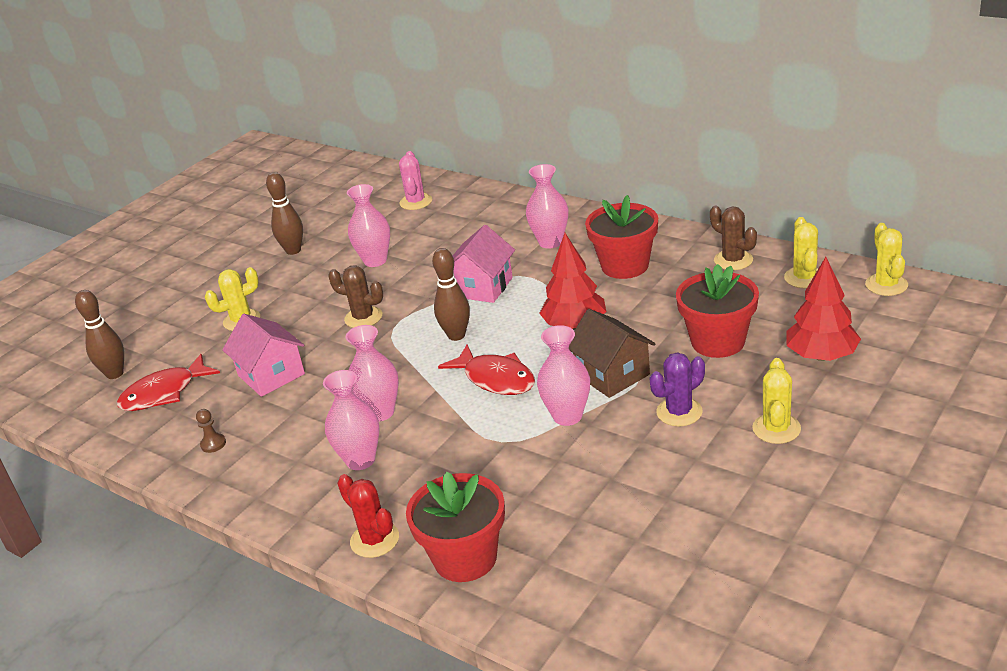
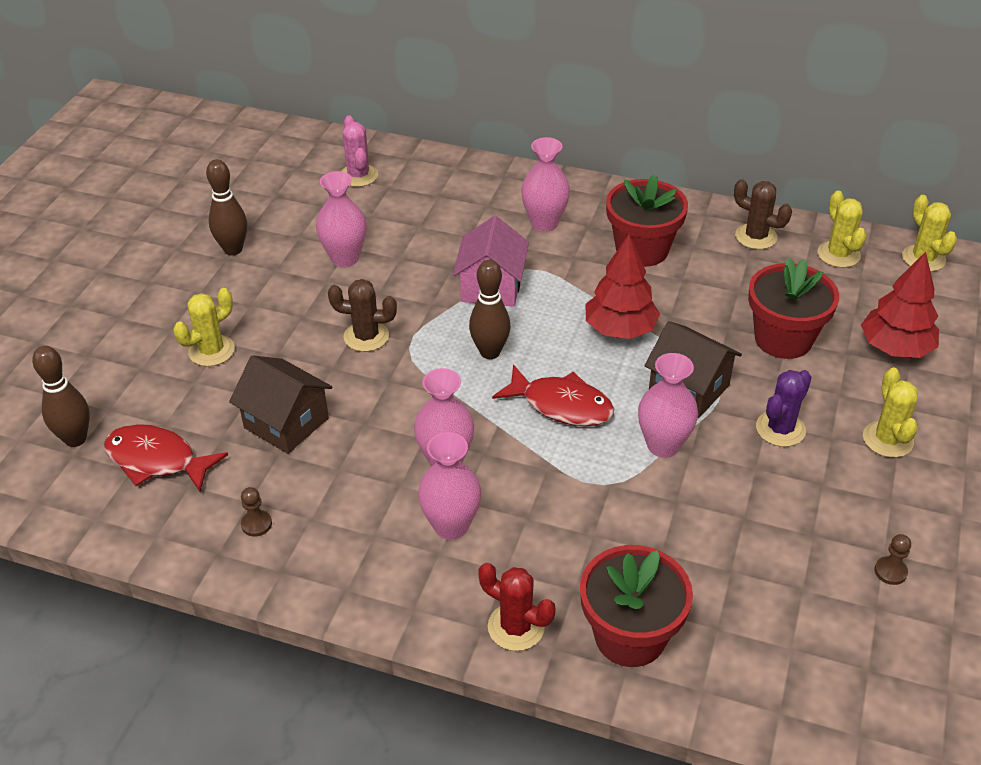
camera: 20 degrees left, 10 degrees up
(164, 393) = (157, 460): red fish -> red fish turned 75 degrees clockwise
(271, 375) = (286, 423): pink house -> brown house
(725, 535) = (890, 571): none -> brown pawn

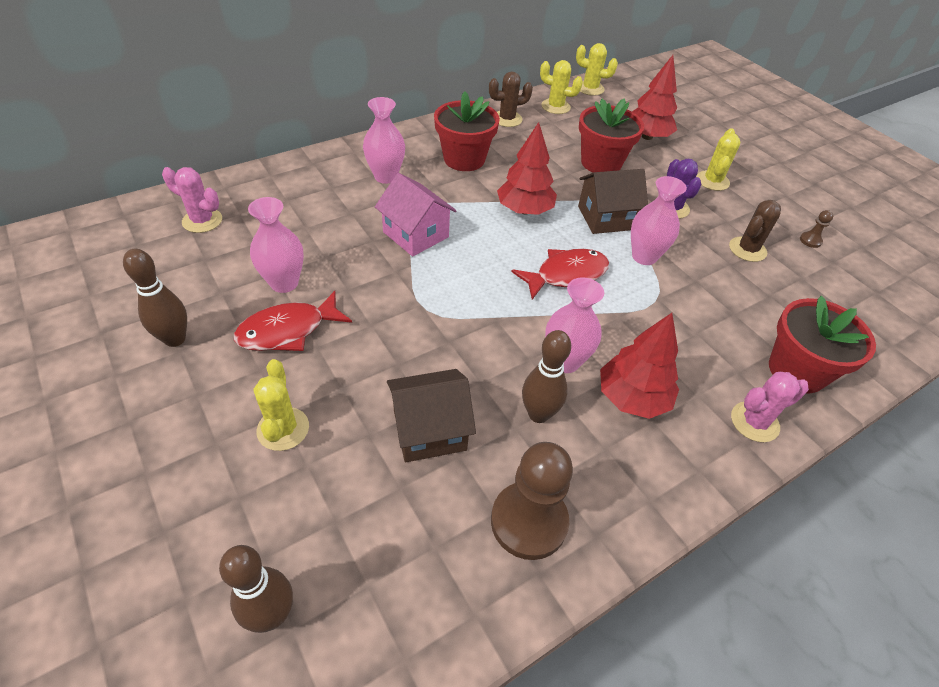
camera: 55 degrees left, 5 degrees up
(157, 460) = (377, 555): red fish -> red fish (288, 330)
(256, 524) = (529, 521): brown pawn -> brown pawn, size x2.41
(366, 336) = (387, 324): brown cactus -> brown cactus (747, 249)
(451, 526) = (632, 398): pink vase -> red tree
(490, 352) = (479, 274): brown bowling pin -> brown bowling pin (538, 414)
(516, 627) = (754, 422): red cactus -> pink cactus
(887, 439) = (712, 181): yellow cactus -> yellow cactus turned 75 degrees clockwise

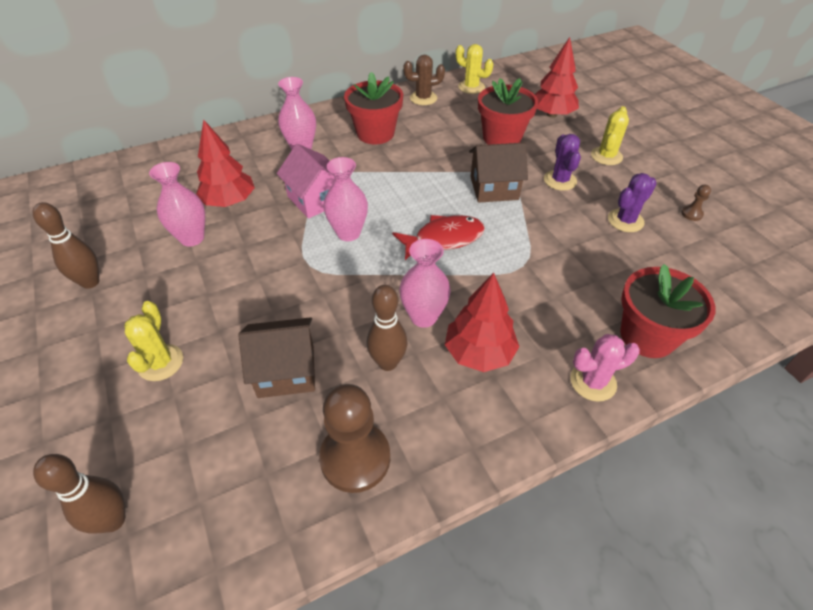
camera: 10 degrees right, 0 degrees up
(202, 221) = (136, 183): pink cactus -> none
(288, 330) = (185, 279): red fish -> none
(524, 210) = (419, 180): red tree -> red tree (229, 202)
(590, 88) = (508, 71): yellow cactus -> none
(644, 256) = (522, 224): pink vase -> pink vase (348, 233)
(747, 249) = (625, 220): brown cactus -> purple cactus

